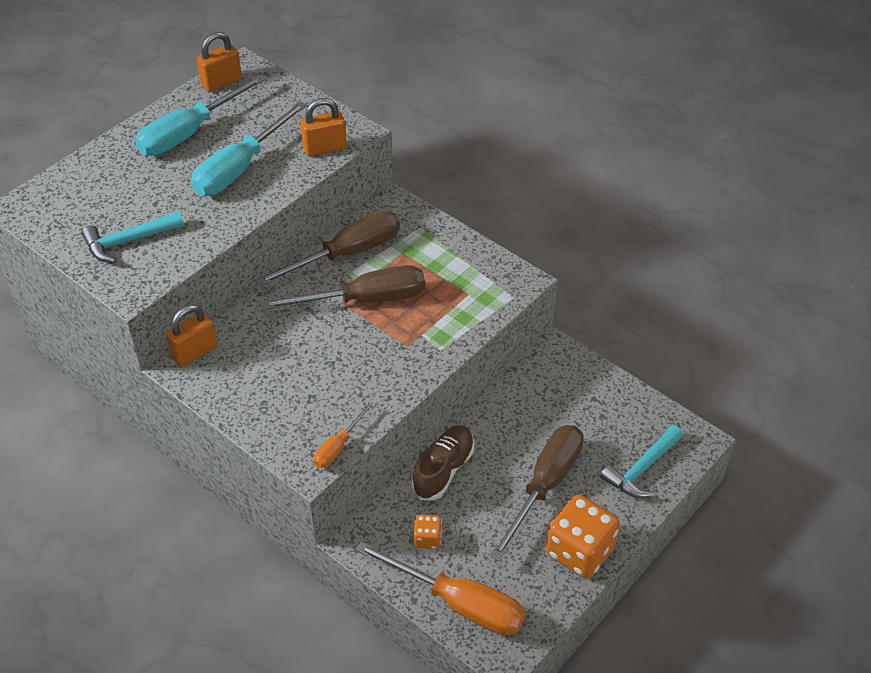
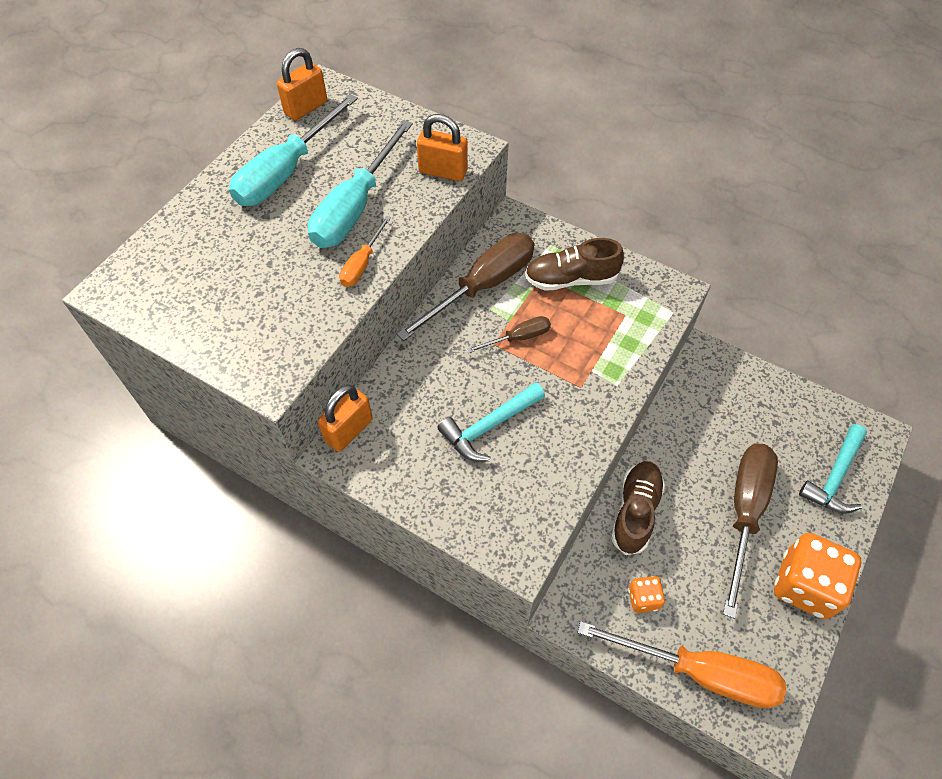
camera: 10 degrees left, 10 degrees up
(128, 241) = (250, 317): turquoise hammer -> turquoise hammer (489, 427)
(324, 148) = (443, 171): orange padlock -> orange padlock turned 45 degrees clockwise
(338, 447) = (543, 525): orange screwdriver -> orange screwdriver (362, 264)
(365, 300) = (518, 338): brown screwdriver -> brown screwdriver, size x0.50
(429, 258) = (571, 279): none -> brown shoe

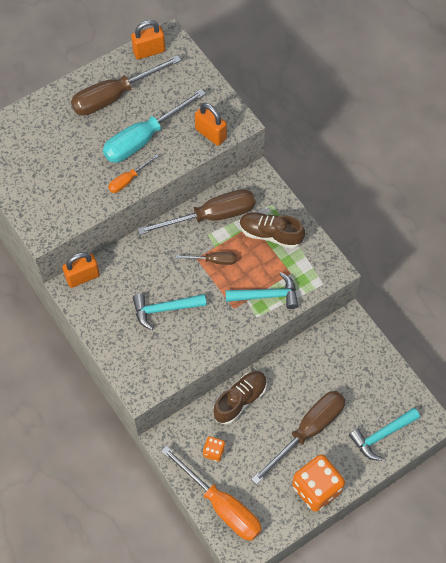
camera: 25 degrees right, 5 degrees up
(286, 172) = (114, 96): turquoise screwdriver -> brown screwdriver
(613, 353) = (267, 295): none -> turquoise hammer

